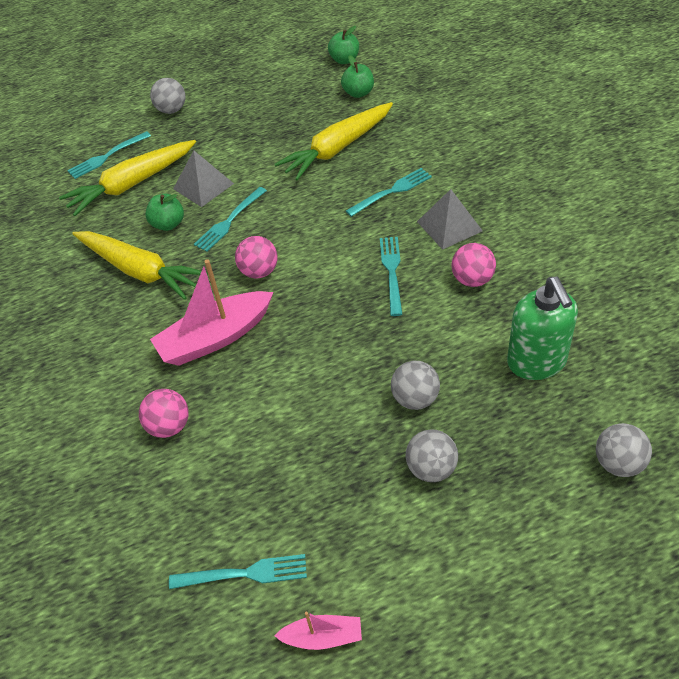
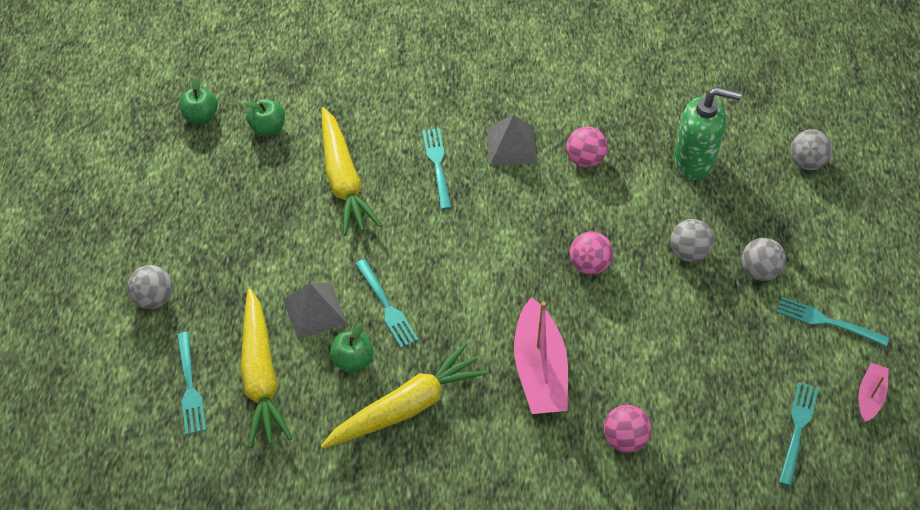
camera: 70 degrees left, 5 degrees up
(259, 271) = (475, 306): pink ball -> pink ball (589, 265)
(392, 272) = (541, 208): turquoise fork -> turquoise fork (827, 322)

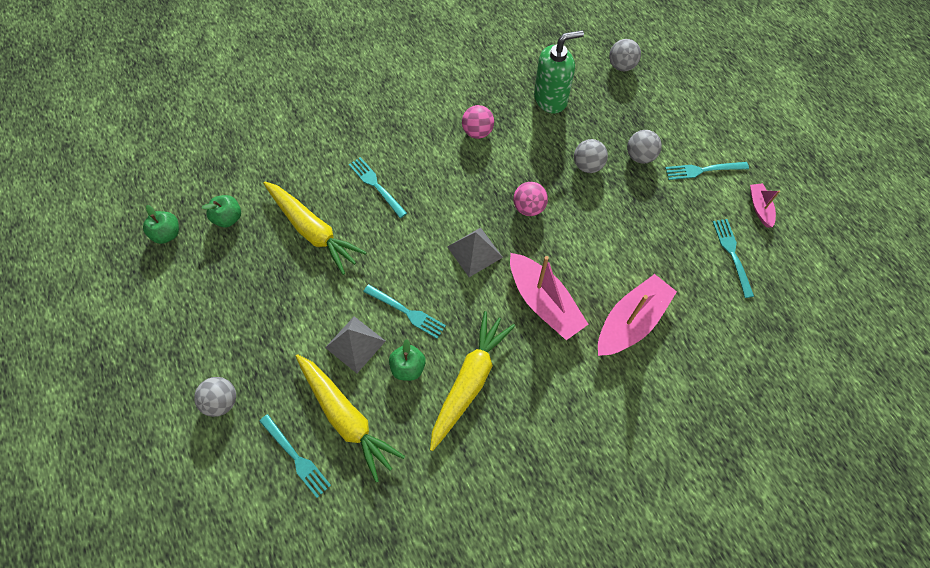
camera: 30 degrees left, 10 degrees up
(511, 145) = (420, 145): grey pyramid -> grey pyramid (474, 251)
(624, 439) = (631, 321): pink ball -> pink boat

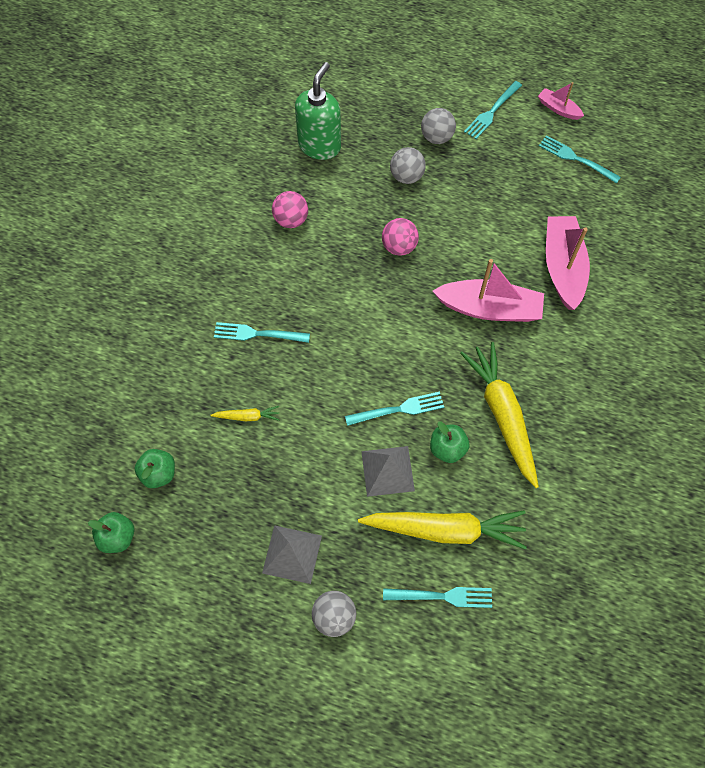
camera: 45 degrees left, 0 degrees up
(313, 231) = (248, 416): yellow carrot -> yellow carrot, size x0.44
(474, 251) = (397, 316): grey pyramid -> grey pyramid (292, 554)
(621, 66) = (345, 75): grey ball -> none

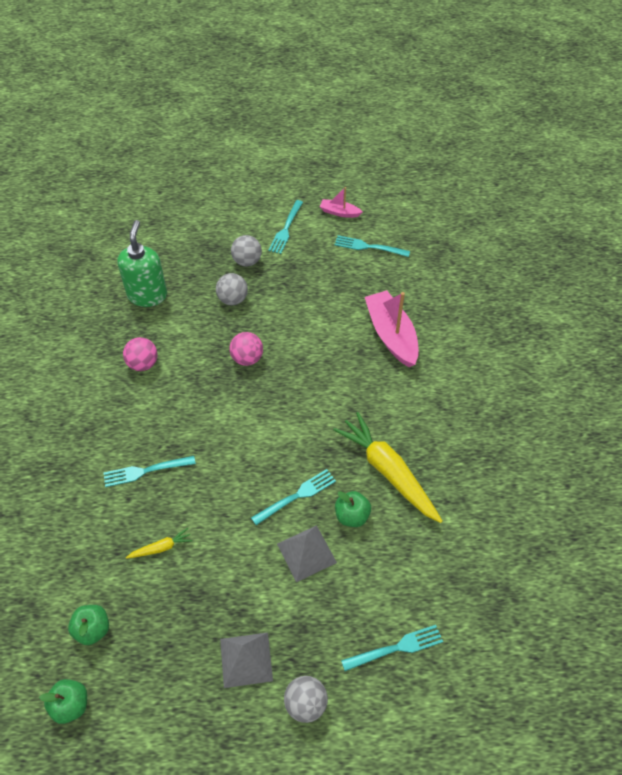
camera: 20 degrees left, 10 degrees down
(445, 530) = (376, 587): yellow carrot -> none
(489, 308) = (343, 386): pink boat -> none

